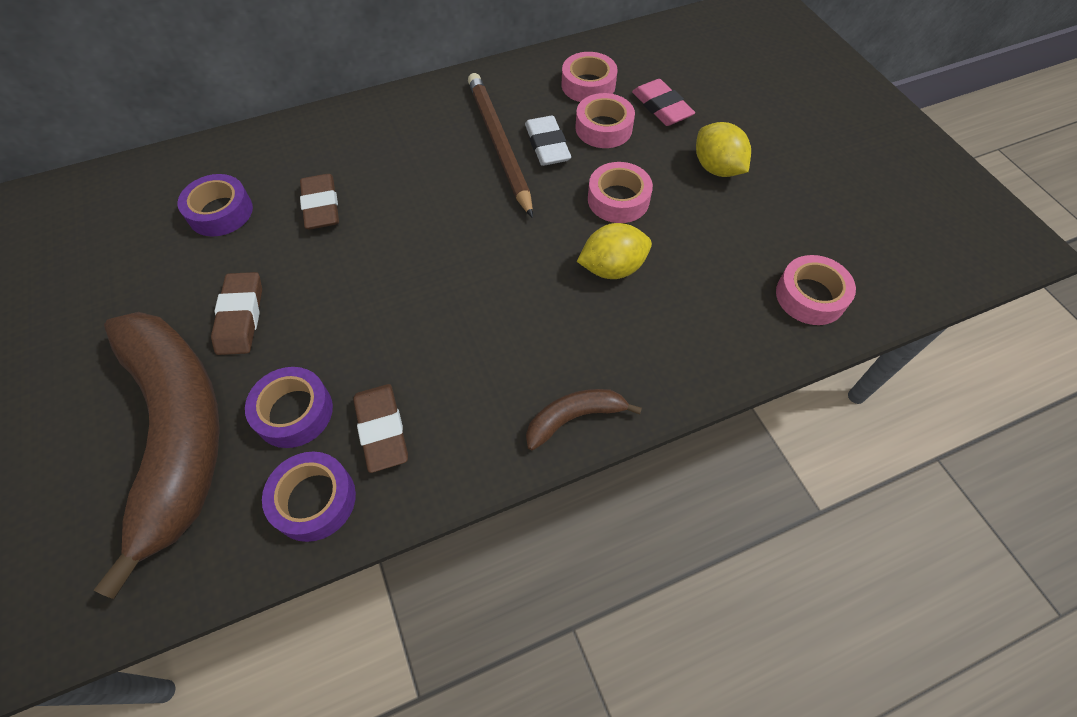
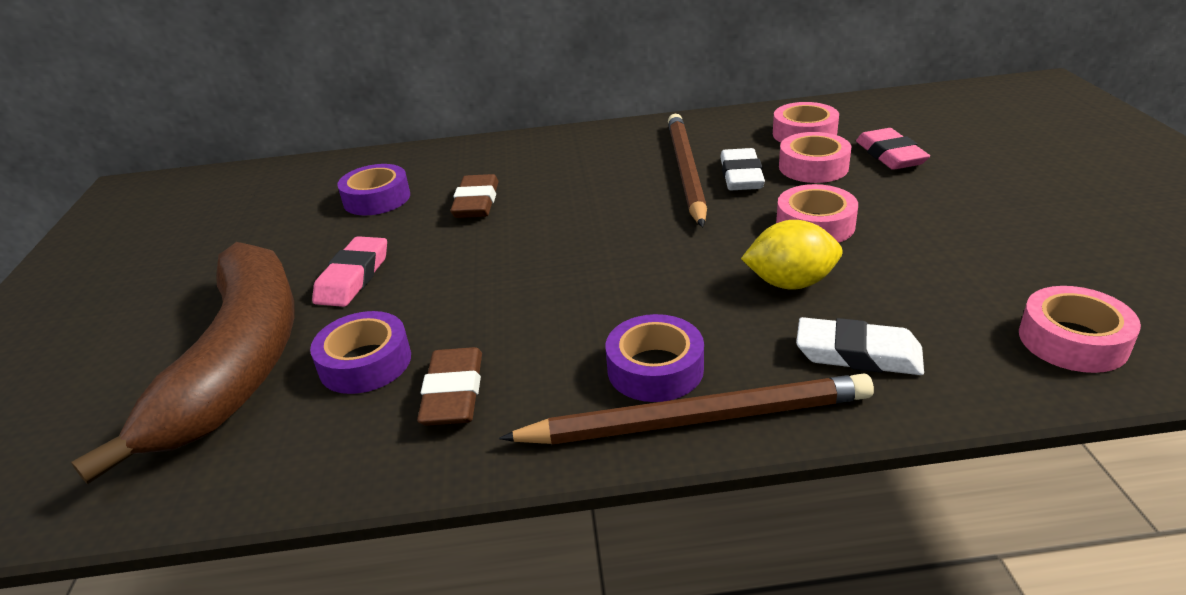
camera: 20 degrees right, 25 degrees down
(241, 317) = (353, 277): brown eraser -> pink eraser
(314, 500) = (346, 446): purple tape -> purple tape (655, 369)
(574, 418) = (696, 419): brown banana -> brown pencil
(673, 334) = (858, 354): none -> white eraser
(717, 168) = (952, 209): yellow lemon -> none

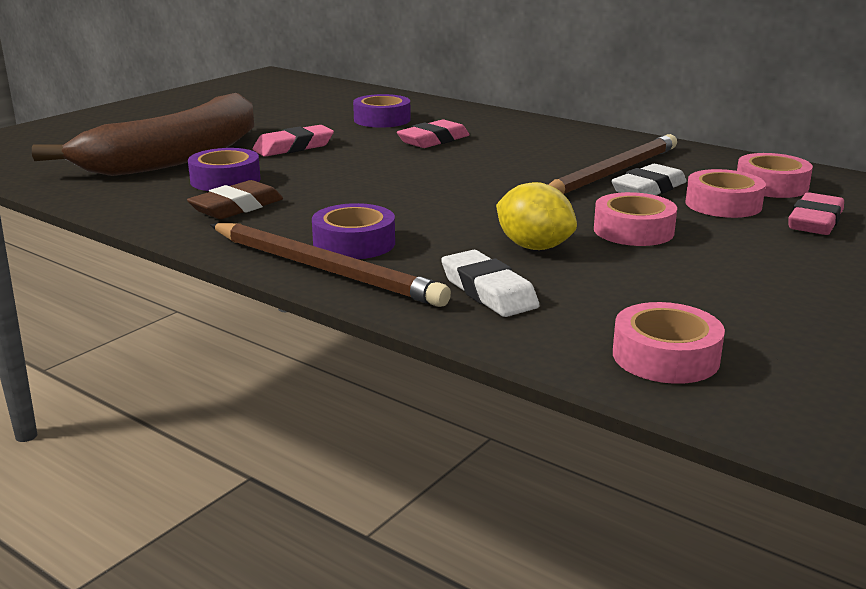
camera: 40 degrees right, 10 degrees down
(476, 202) = (433, 140): brown eraser -> pink eraser

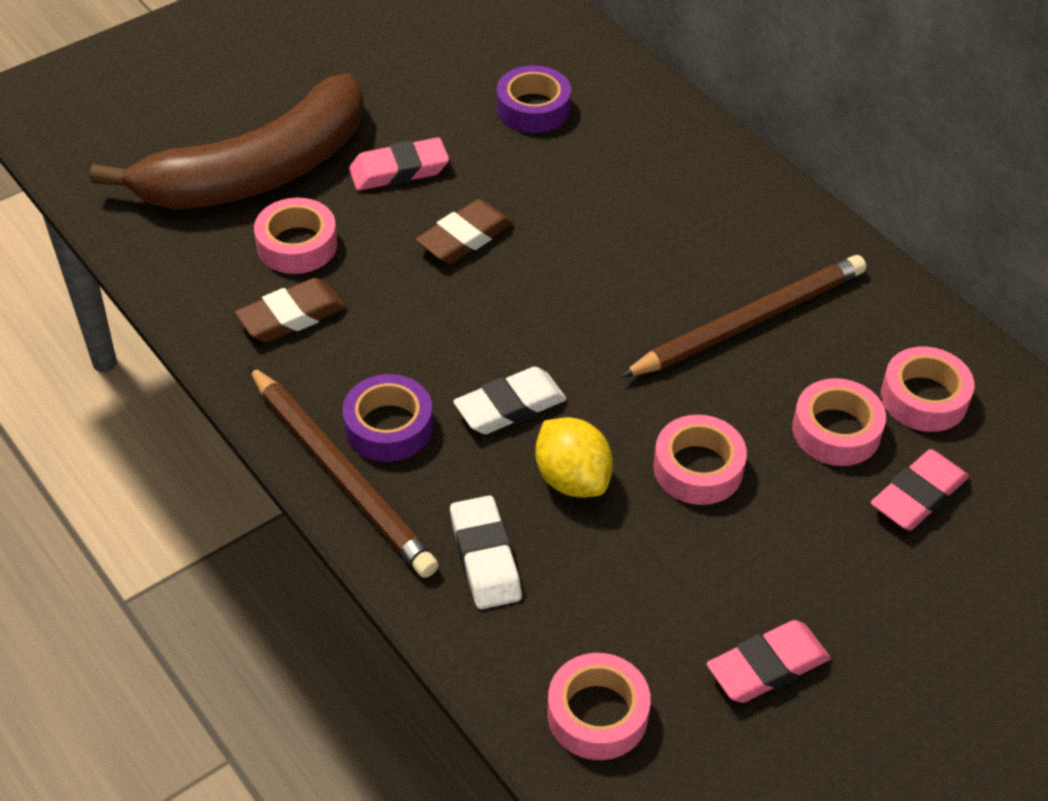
camera: 15 degrees right, 25 degrees up
(225, 180) = (297, 245): purple tape -> pink tape
(364, 165) = (464, 238): none -> brown eraser
(433, 140) = (573, 185): pink eraser -> pink eraser (767, 666)
(648, 189) = (770, 373): white eraser -> white eraser (510, 406)

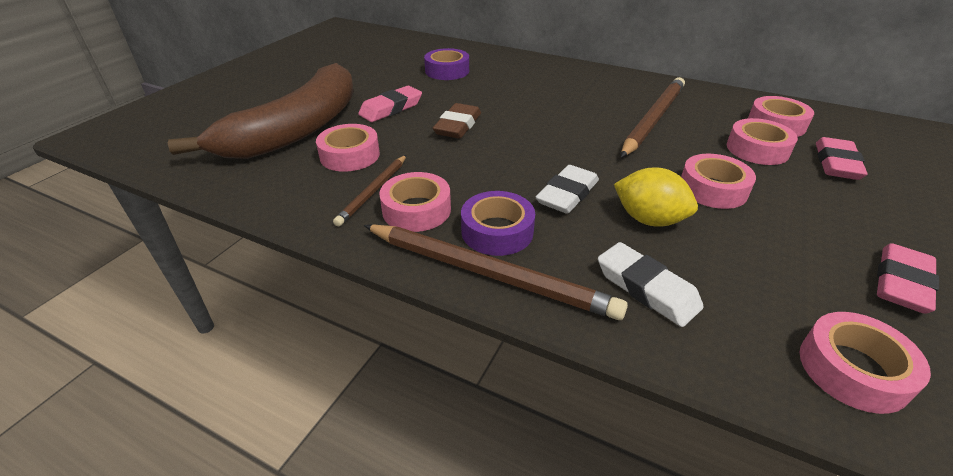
camera: 25 degrees left, 10 degrees down
(291, 316) = (373, 191): brown eraser -> brown pencil
(322, 362) = (416, 210): none -> pink tape

